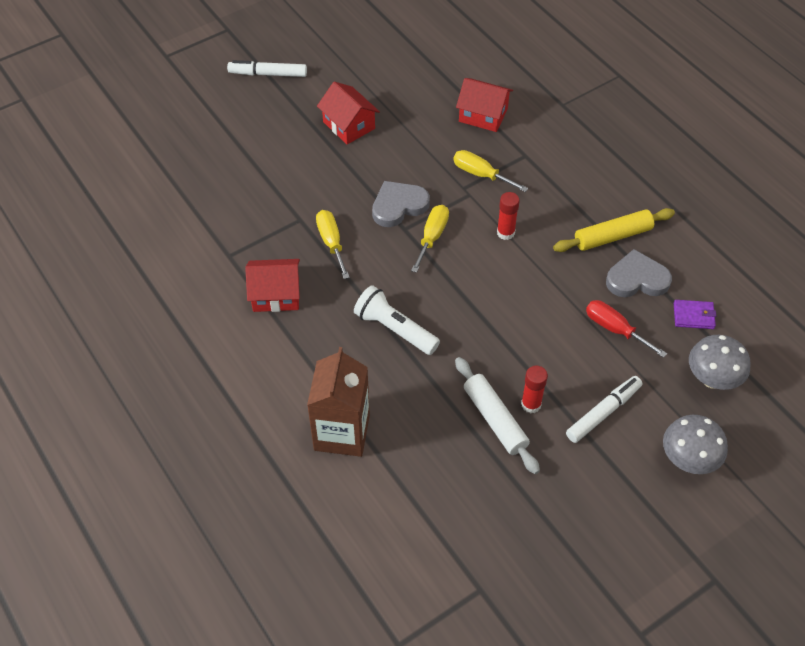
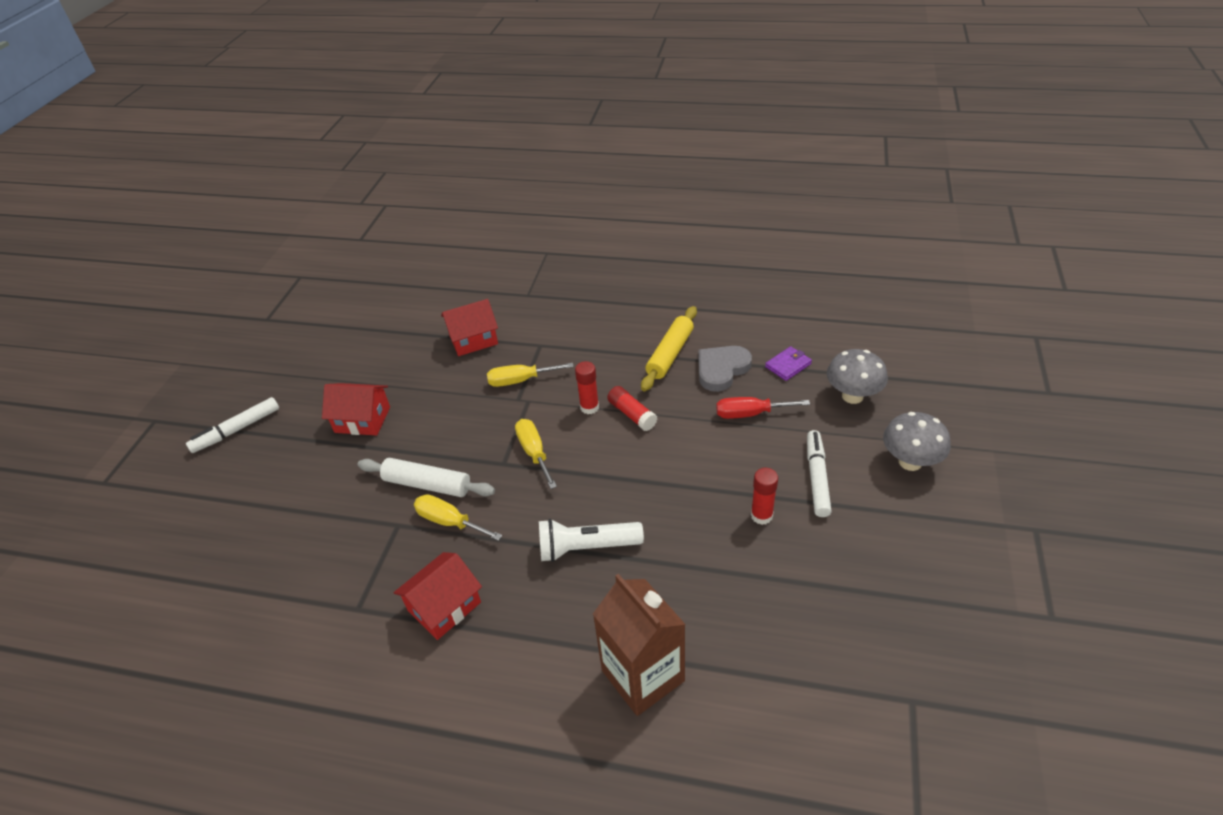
camera: 40 degrees left, 10 degrees down
(398, 206) = (478, 450): grey heart -> none
(495, 419) = (750, 550): white rolling pin -> white rolling pin (427, 484)
(529, 261) = (632, 414): none -> red glue stick

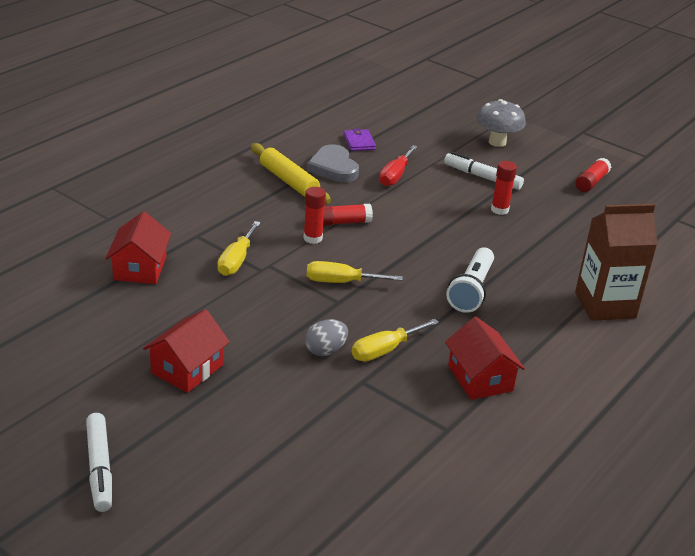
camera: 70 degrees left, 10 degrees down
(427, 484) = (325, 350): white rolling pin -> grey egg
(852, 396) = (417, 134): grey mushroom -> none
(912, 579) = (591, 182): none -> red glue stick

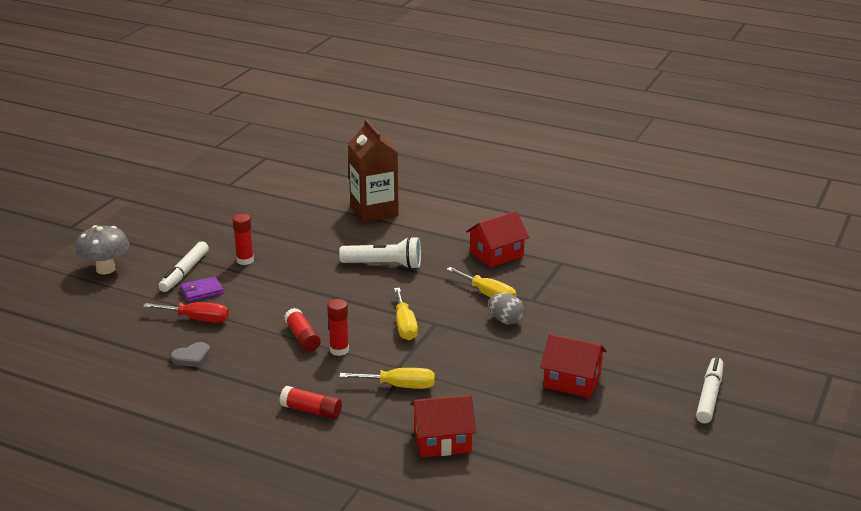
camera: 100 degrees left, 5 degrees down
(100, 468) = (709, 396): white marker -> white marker turned 45 degrees counterclockwise
(289, 181) = (231, 381): yellow rolling pin -> none
(333, 168) = (192, 357): grey heart -> grey heart, size x0.60
(359, 142) = (126, 349): purple wallet -> purple wallet (202, 291)
(591, 182) = (176, 220): red glue stick -> red glue stick (311, 411)

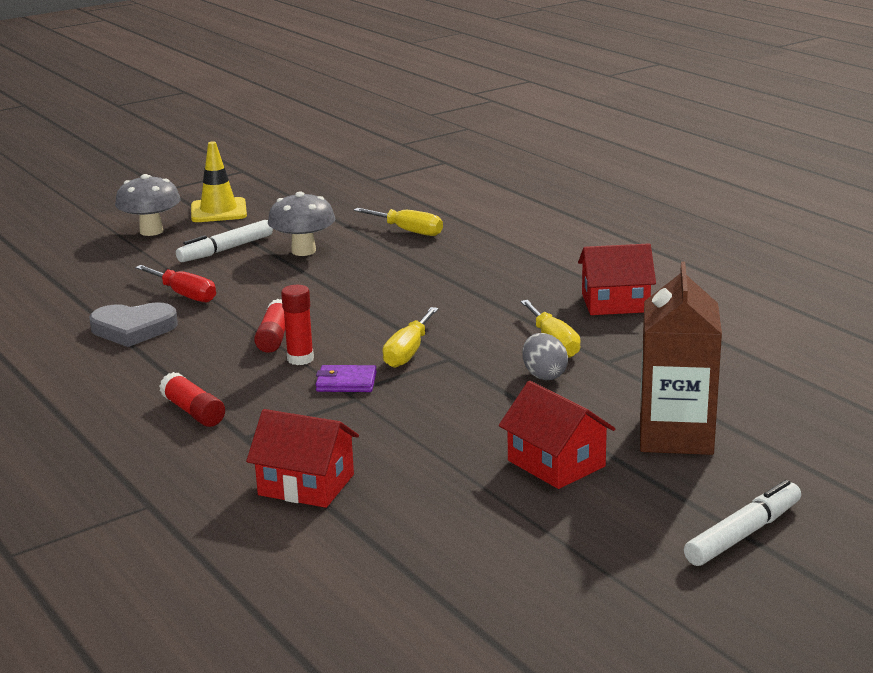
camera: 30 degrees right, 5 degrees down
(139, 238) = (218, 211): none -> yellow traffic cone
(192, 357) = (133, 329): grey heart -> grey heart, size x1.66
(202, 291) = (222, 270): purple wallet -> purple wallet (346, 382)
(245, 260) = (303, 251): red glue stick -> grey mushroom
(374, 211) = (510, 232): brown carton -> brown carton (676, 436)
(384, 265) = (457, 286): white flashlight -> none
(399, 386) = (325, 413): yellow screwdriver -> yellow screwdriver (408, 231)

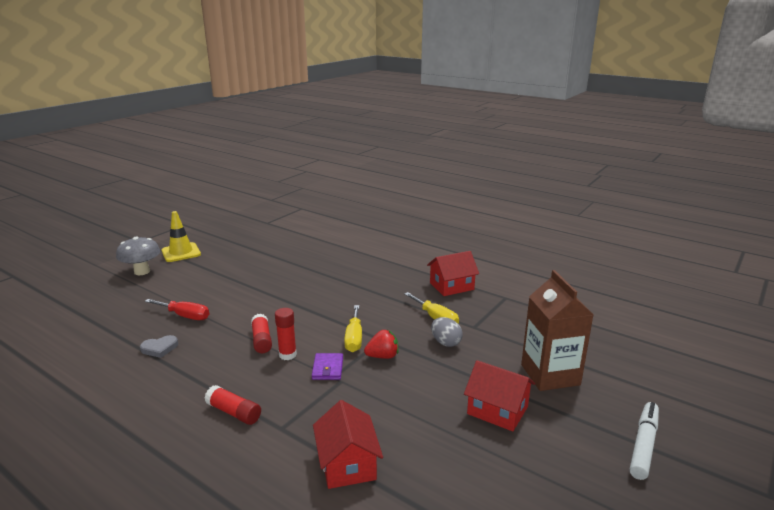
camera: 20 degrees left, 0 degrees up
(133, 329) = (159, 348): grey heart -> grey heart, size x0.60
(226, 249) = (198, 279): white marker -> none
(303, 251) = (249, 274): grey mushroom -> none
(306, 485) = (347, 464): red house -> red house turned 75 degrees clockwise
(346, 382) = (328, 368): purple wallet -> purple wallet turned 75 degrees counterclockwise
(408, 231) = (305, 253): yellow screwdriver -> none
(435, 379) = (382, 356): none -> red strawberry

